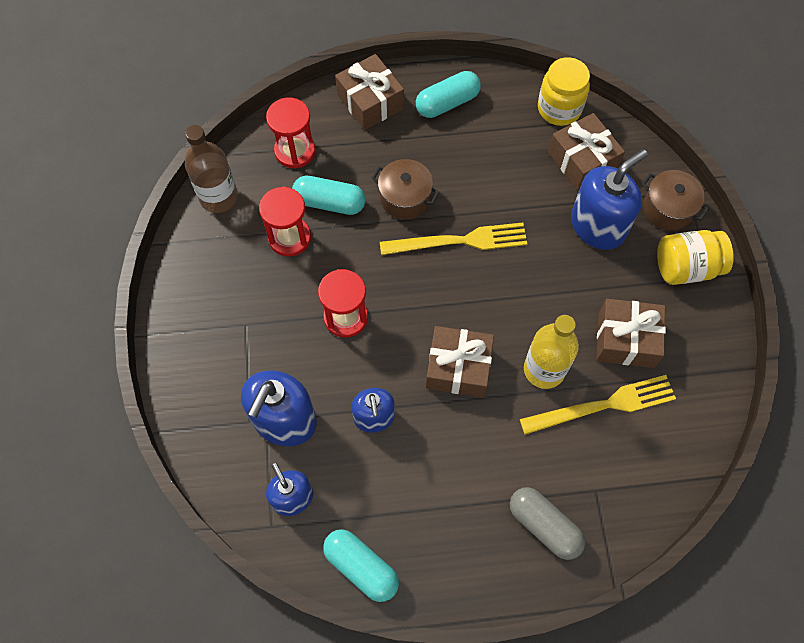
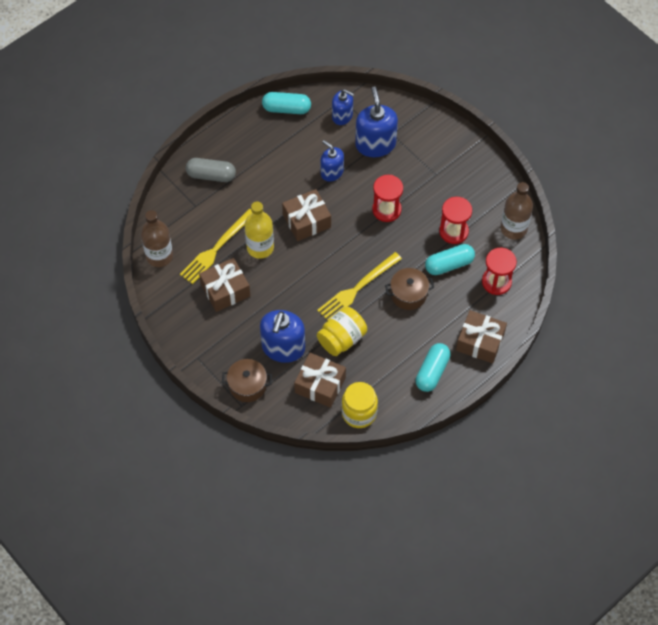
camera: 145 degrees right, 5 degrees down
(686, 267) = (215, 354): yellow jar -> yellow jar (342, 339)
(689, 444) = (159, 256): none -> brown bottle

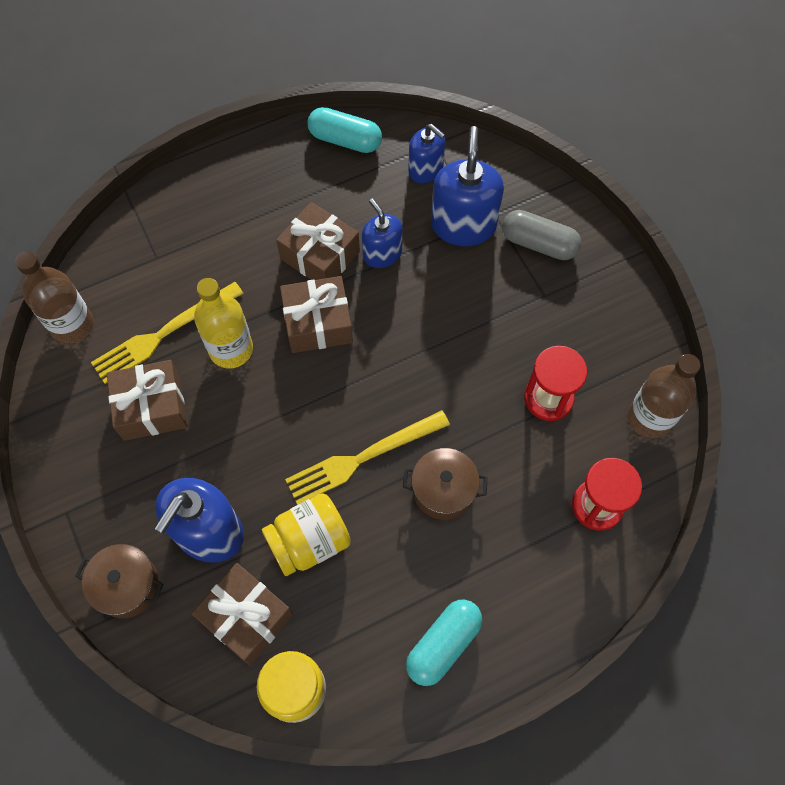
camera: 15 degrees right, 5 degrees up
(211, 175) = (197, 216): grey capsule -> grey capsule (538, 244)
(386, 209) = (450, 335): red hourglass -> none
(449, 264) = (525, 454): turquoise capsule -> none
(480, 342) = (541, 609): brown gift -> brown gift (320, 255)

